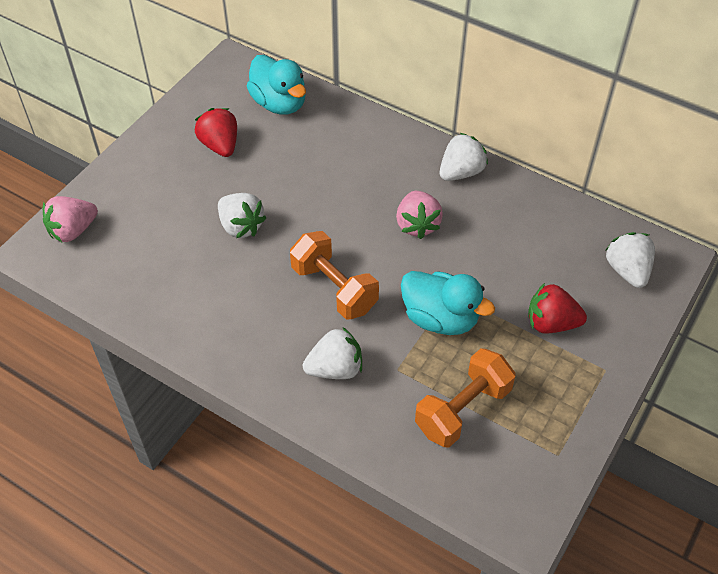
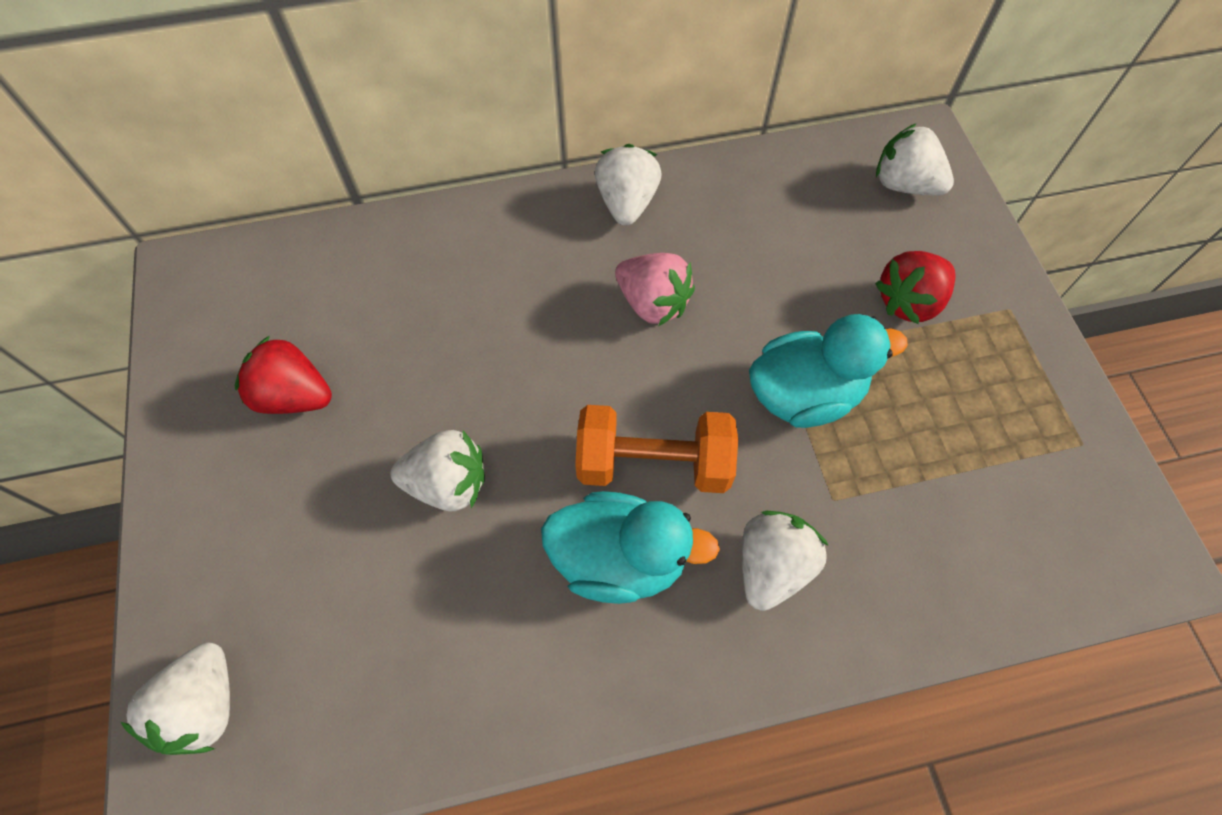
camera: 45 degrees left, 10 degrees up
(73, 230) = (204, 706): pink strawberry -> white strawberry
(279, 103) = (314, 279): turquoise duck -> turquoise duck (619, 559)
(463, 410) = (949, 482): orange dumbbell -> none

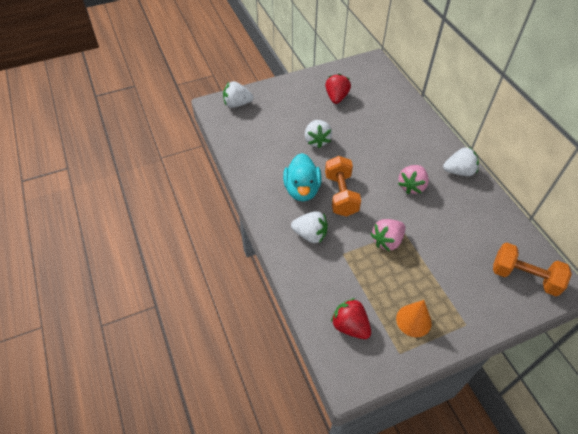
camera: 80 degrees right, 10 degrees down
(804, 395) = (387, 241): turquoise duck -> pink strawberry
(904, 185) = (524, 277): white strawberry -> orange dumbbell
(909, 302) = (451, 279): red strawberry -> red strawberry (350, 326)
(1007, 397) = (413, 320): none -> orange cone

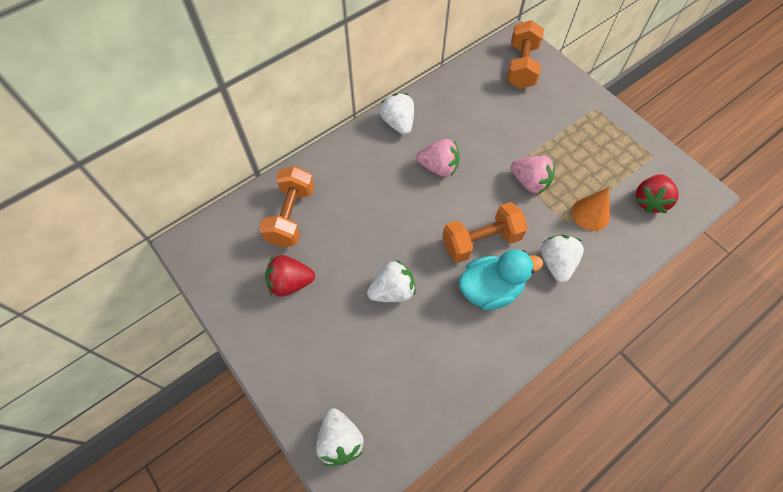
camera: 105 degrees left, 10 degrees up
(384, 103) = (291, 216): none -> orange dumbbell
(413, 320) = (614, 148): orange cone -> orange cone (590, 214)

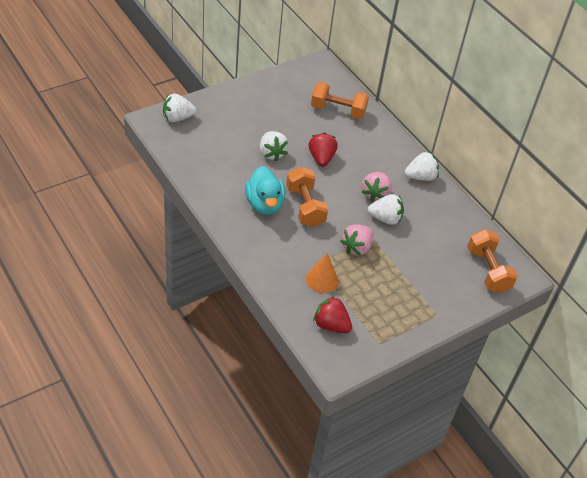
camera: 90 degrees right, 15 degrees down
(290, 282) = (286, 106): red strawberry -> red strawberry (321, 158)
(521, 66) = (488, 270): orange dumbbell -> orange dumbbell turned 60 degrees clockwise
(556, 263) = (280, 247): white strawberry -> white strawberry (385, 219)

